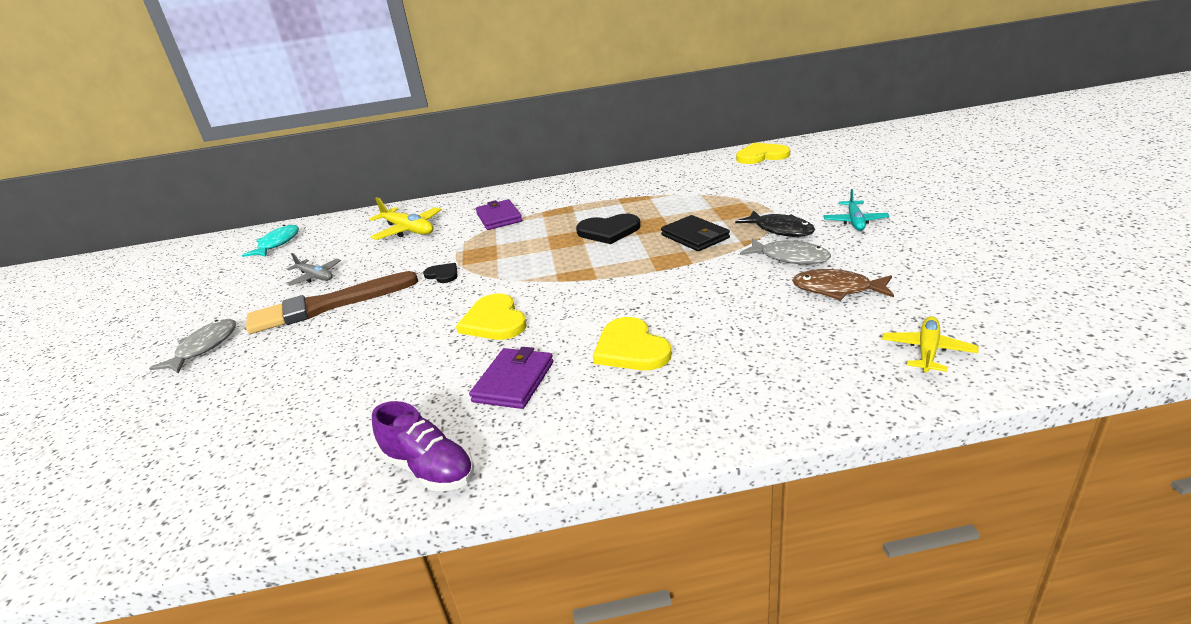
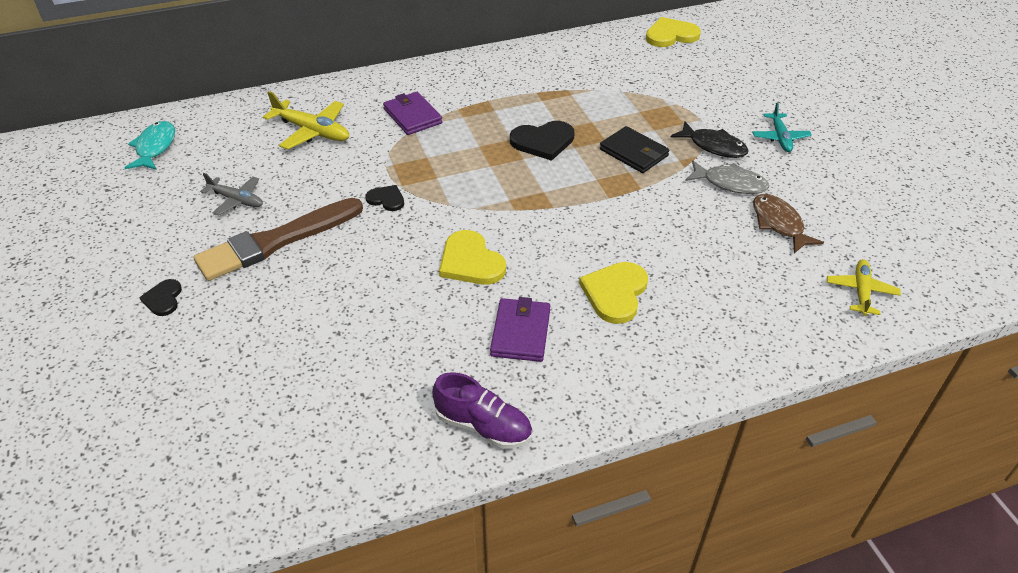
camera: 15 degrees left, 15 degrees up
(204, 347) = (163, 299): grey fish -> black heart
(631, 348) = (615, 293): yellow heart -> yellow heart turned 60 degrees clockwise
(837, 289) = (779, 224): brown fish -> brown fish turned 60 degrees clockwise

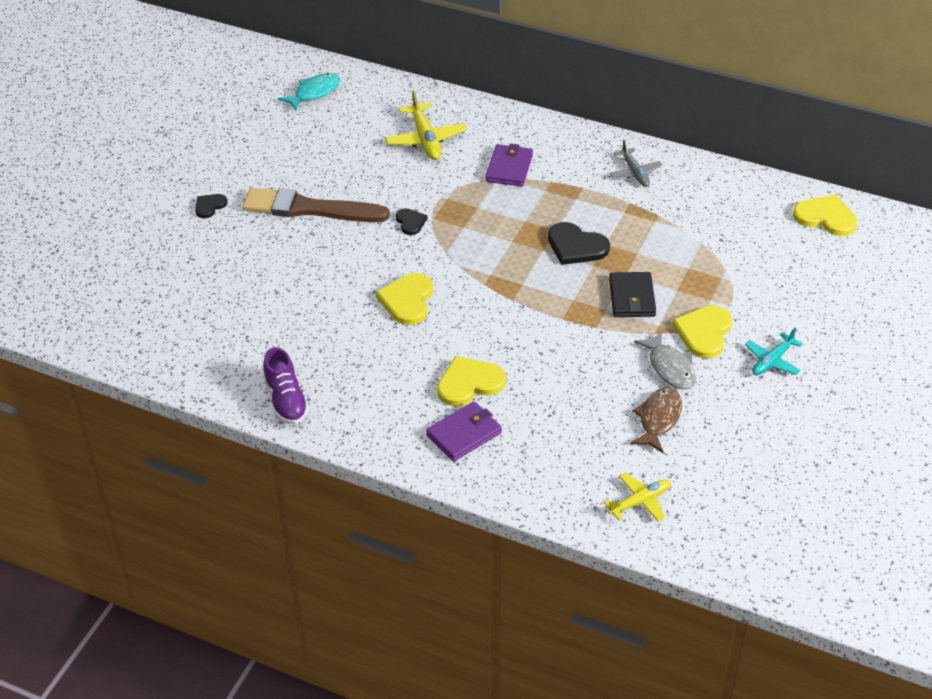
camera: 45 degrees right, 0 degrees up
(236, 200) = (319, 164): grey plane -> grey plane (634, 172)
(521, 332) = (377, 365): purple wallet -> purple wallet (464, 434)
(713, 146) = (704, 332): black fish -> yellow heart

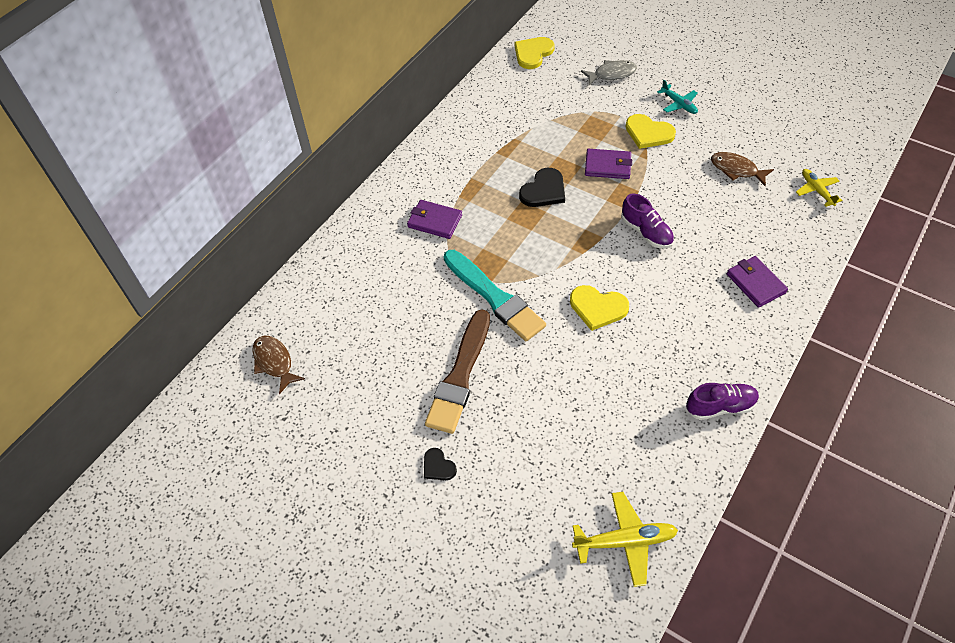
camera: 80 degrees left, 10 degrees up
(314, 92) = (274, 362): turquoise fish -> brown fish
(410, 222) = (494, 297): black heart -> turquoise brush
(425, 139) = (378, 276): yellow plane -> yellow plane (624, 541)
(469, 383) = (699, 274): yellow heart -> none
(528, 335) = (646, 232): none -> purple shoe
(632, 297) = (607, 166): black wallet -> purple wallet
(634, 172) = (459, 144): grey plane -> none
(670, 368) = (684, 156): grey fish -> grey fish (612, 74)

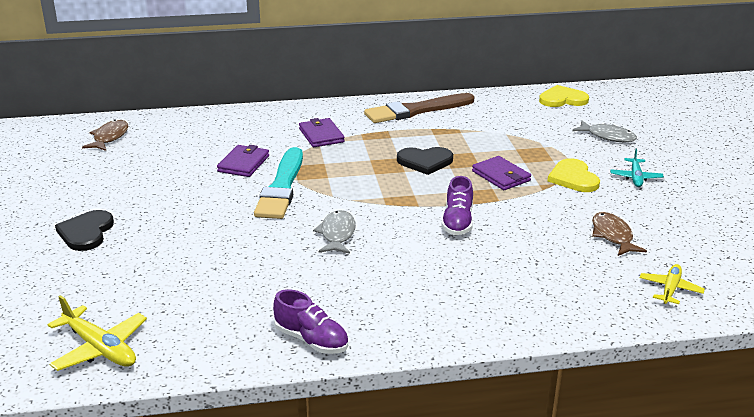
camera: 45 degrees right, 25 degrees down
(438, 466) = (86, 232): black heart -> black heart, size x1.73
(460, 375) = (185, 205): brown brush -> brown brush (416, 110)
(598, 308) = (337, 234): yellow heart -> grey fish
(755, 283) = (490, 301): purple wallet -> purple wallet (244, 164)

